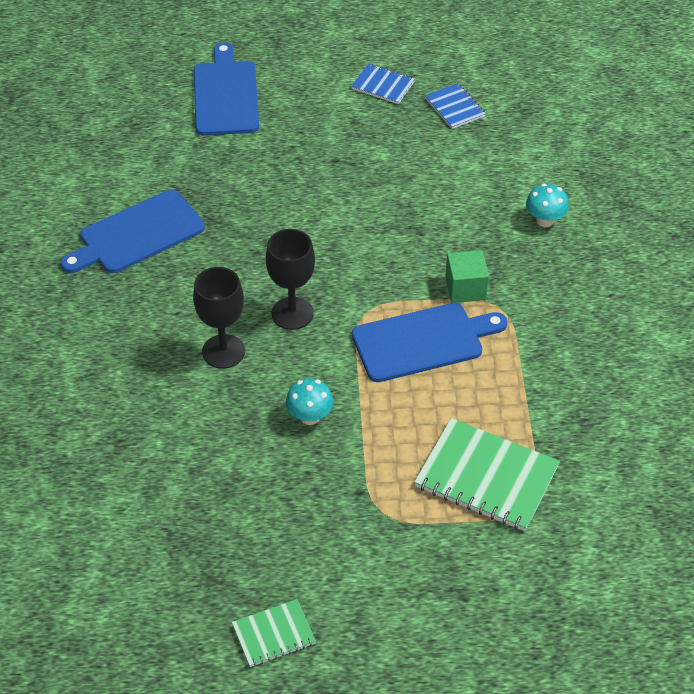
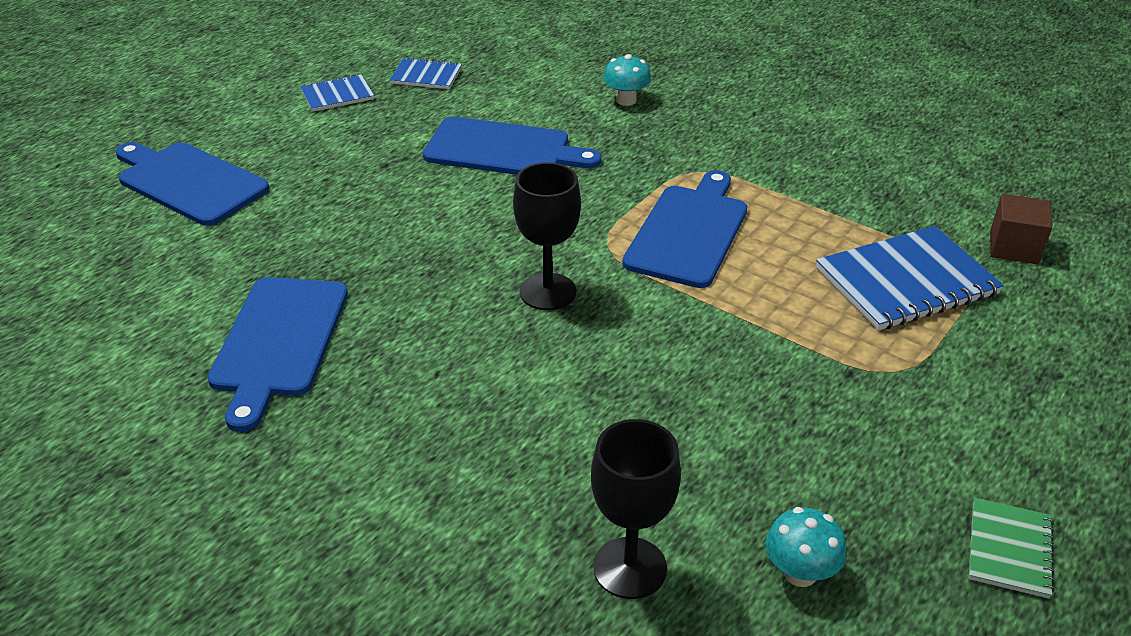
camera: 50 degrees left, 10 degrees down
(223, 351) = (539, 367): black goblet -> black goblet (630, 568)
(310, 417) = (706, 353): turquoise mushroom -> turquoise mushroom (800, 573)
(413, 200) = (503, 149): none -> blue cutting board
(465, 288) = (652, 176): green cube -> none
(486, 477) = (906, 281): green notebook -> blue notebook
(593, 518) = (1014, 247): none -> brown cube

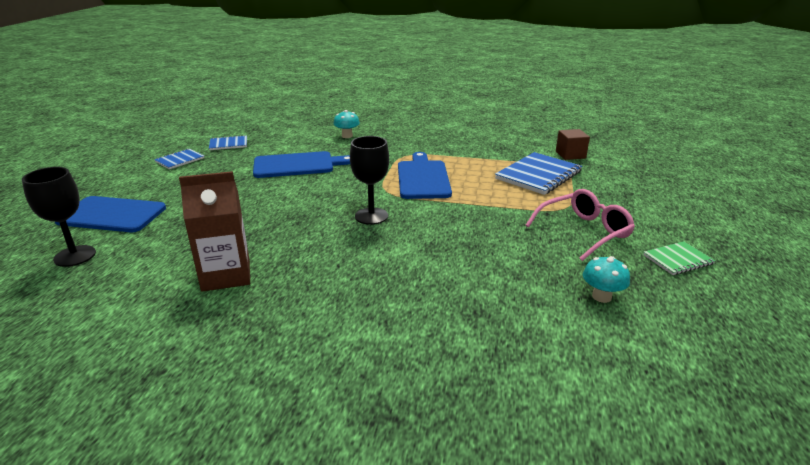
camera: 25 degrees left, 10 degrees down
(278, 342) = (226, 275): blue cutting board -> brown carton
(630, 568) = (519, 321): black goblet -> black goblet (75, 256)
(884, 434) = (584, 231): none -> pink glasses
(1009, 549) = (678, 259): green notebook -> green notebook turned 75 degrees clockwise

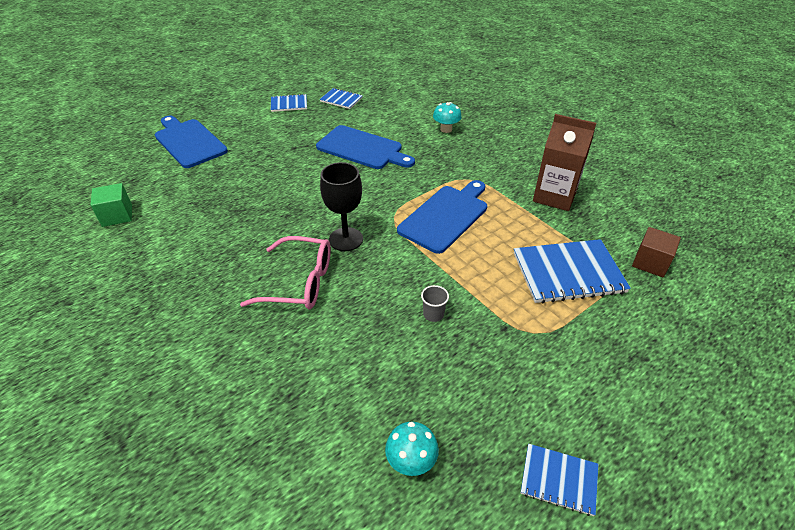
camera: 40 degrees right, 15 degrees up
(75, 256) = (134, 173): black goblet -> none
(108, 291) = (117, 215): none -> green cube
(226, 275) = (186, 242): brown carton -> brown carton (554, 196)
(497, 226) = (433, 314): none -> grey cup
(584, 231) = (509, 375): pink glasses -> pink glasses (300, 282)
(678, 259) = (559, 480): green notebook -> blue notebook

